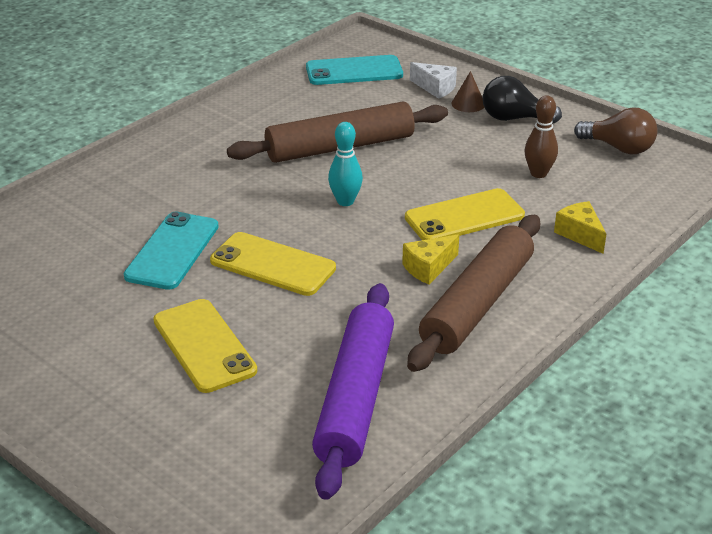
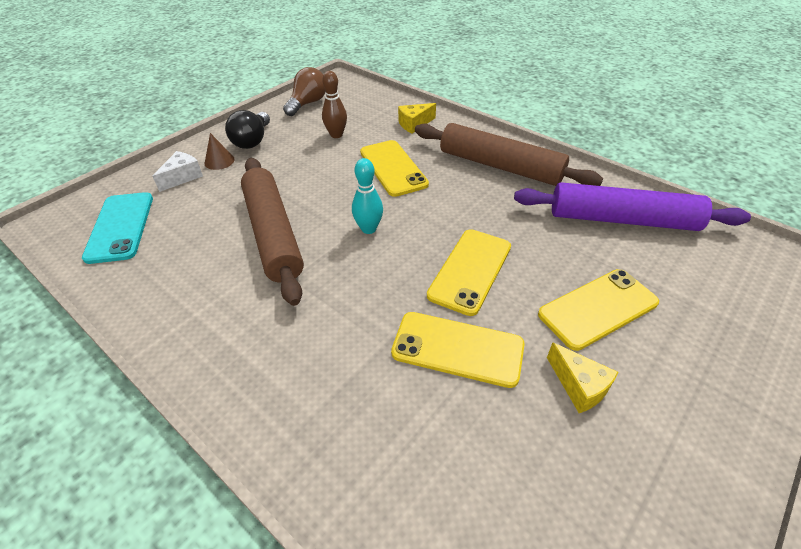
camera: 90 degrees left, 10 degrees up
(172, 251) = (457, 349): turquoise phone -> yellow phone
(428, 268) = (461, 186): yellow cheese -> yellow cheese (579, 386)

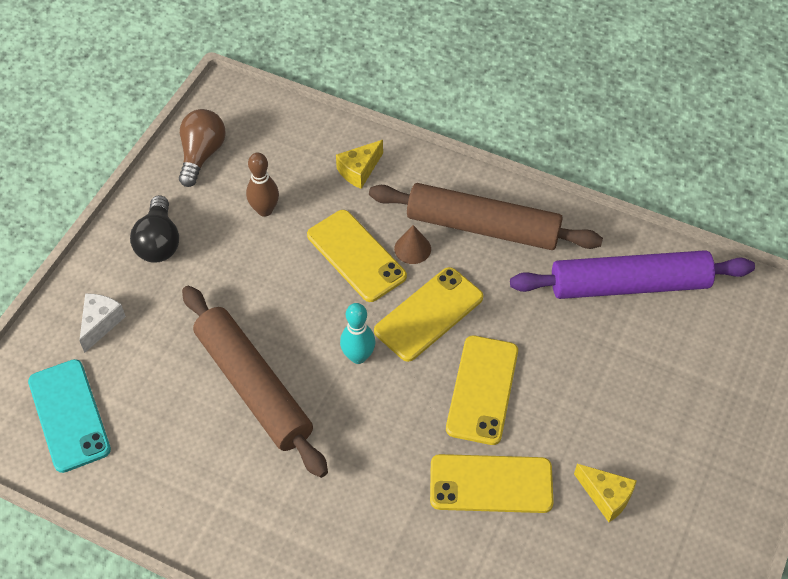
camera: 15 degrees left, 10 degrees up
(219, 161) = (133, 287): brown cone -> brown cone (412, 248)
(598, 308) = (614, 408): yellow phone -> yellow phone (429, 314)

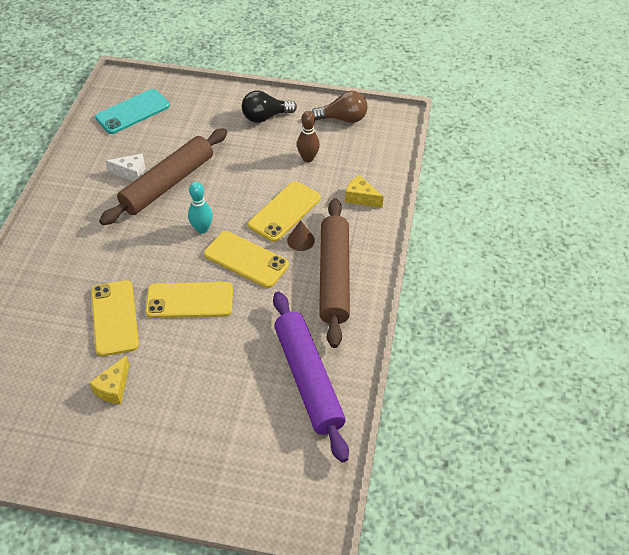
camera: 75 degrees right, 5 degrees down
(100, 323) = (198, 108): white cheese -> white cheese (131, 173)

